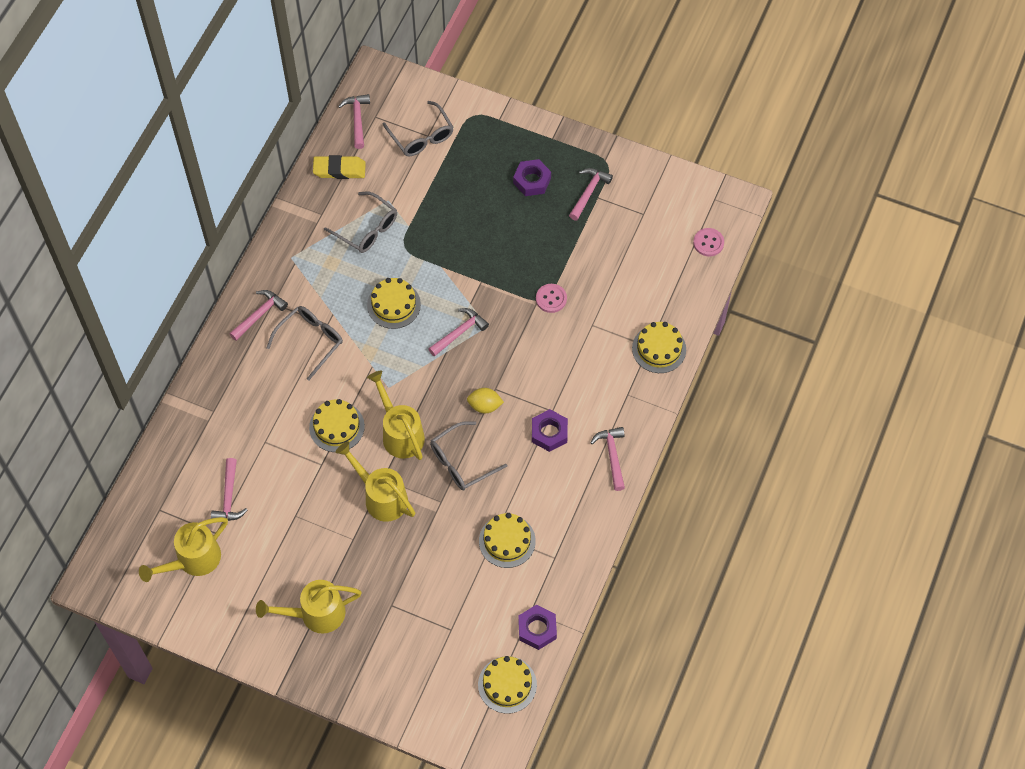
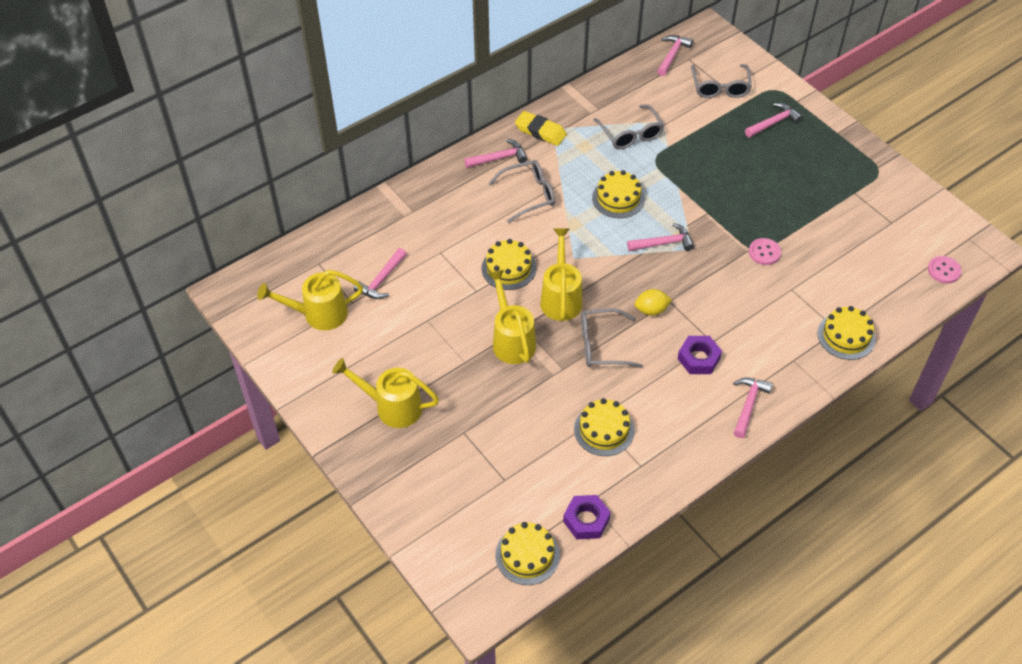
camera: 30 degrees right, 10 degrees down
(339, 170) = (634, 84): yellow eraser -> yellow eraser (540, 131)
(485, 406) = (651, 310): yellow lemon -> yellow lemon turned 45 degrees counterclockwise
(532, 180) = (800, 156): purple nut -> none
(589, 192) = (848, 186): pink hammer -> pink hammer (773, 123)

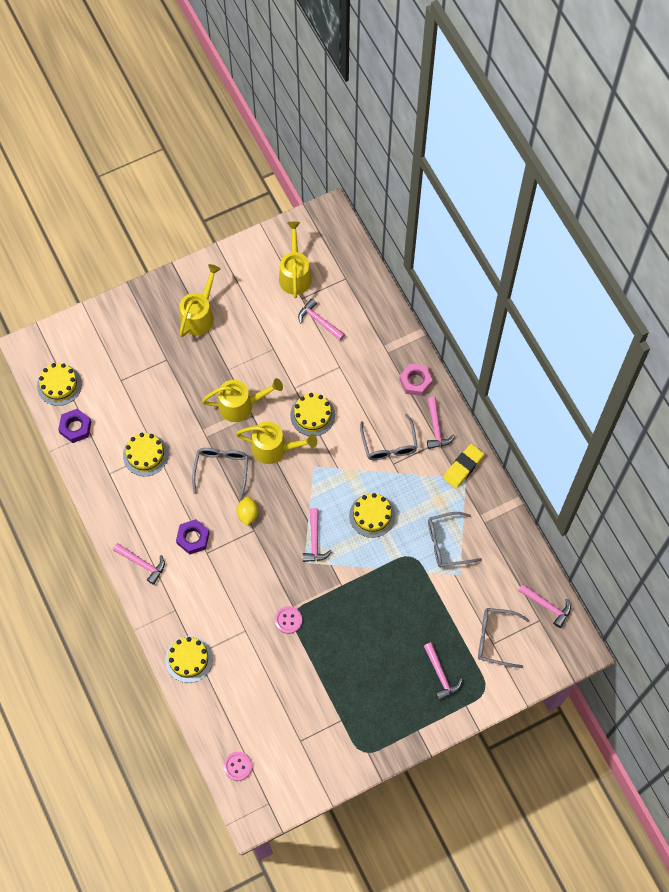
camera: 100 degrees right, 15 degrees up
(446, 182) = (415, 381): none -> pink nut

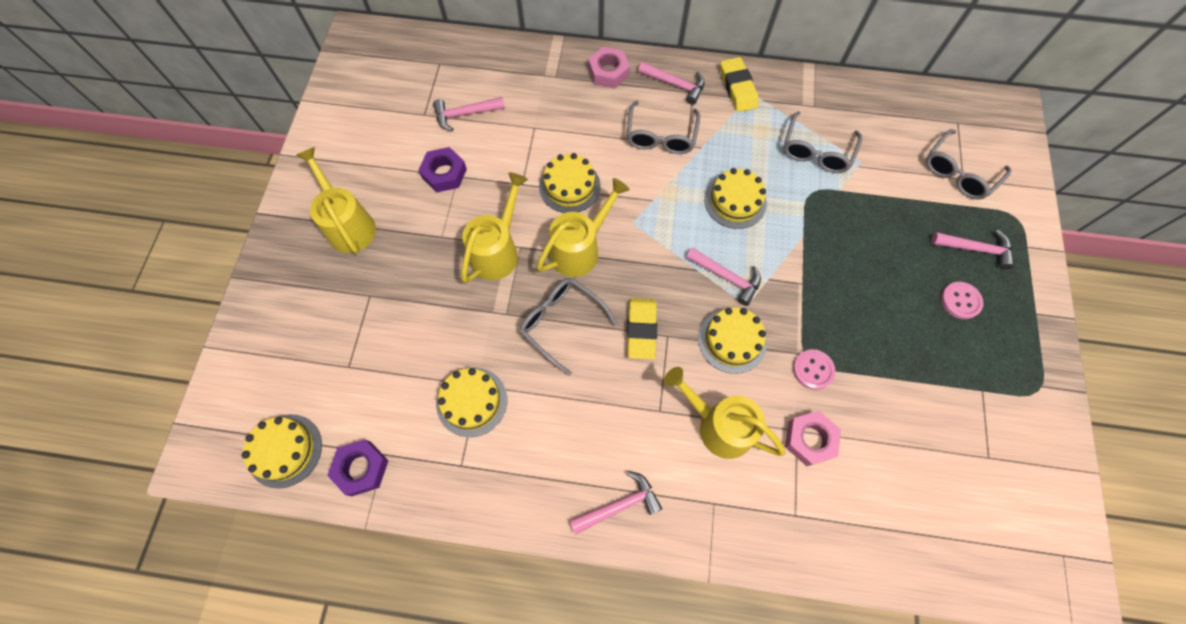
camera: 55 degrees left, 0 degrees up
(189, 659) = (797, 531): yellow cake -> yellow cake (732, 340)
(193, 538) = (628, 415): purple nut -> purple nut (444, 173)
(238, 766) = (990, 564): pink button -> pink button (960, 301)
(244, 640) = (809, 439): none -> pink nut
(247, 514) = (641, 330): yellow lemon -> yellow eraser
(295, 274) = (391, 103): yellow watering can -> yellow watering can (718, 425)
(389, 444) = (661, 136): grey glasses -> grey glasses turned 75 degrees clockwise
(547, 606) = (945, 107): pink hammer -> none

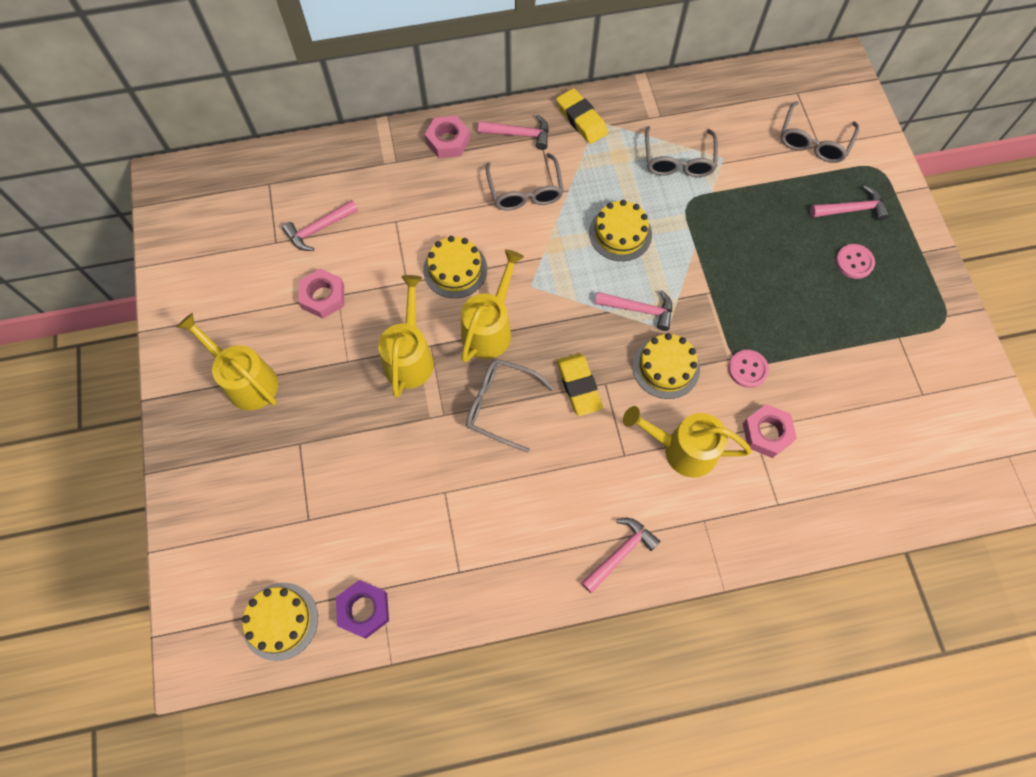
camera: 20 degrees left, 0 degrees up
(444, 173) = (323, 297): purple nut -> pink nut
(472, 401) = (444, 509): yellow cake -> none

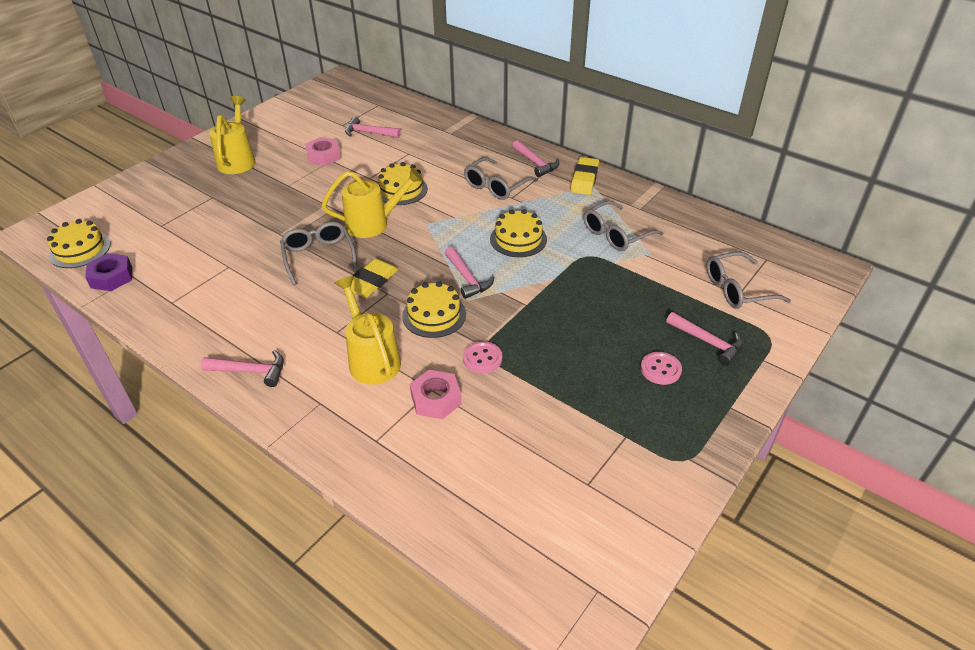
camera: 50 degrees right, 25 degrees down
(410, 356) = (317, 204): yellow watering can -> none
(448, 141) = (491, 142): pink nut -> none

